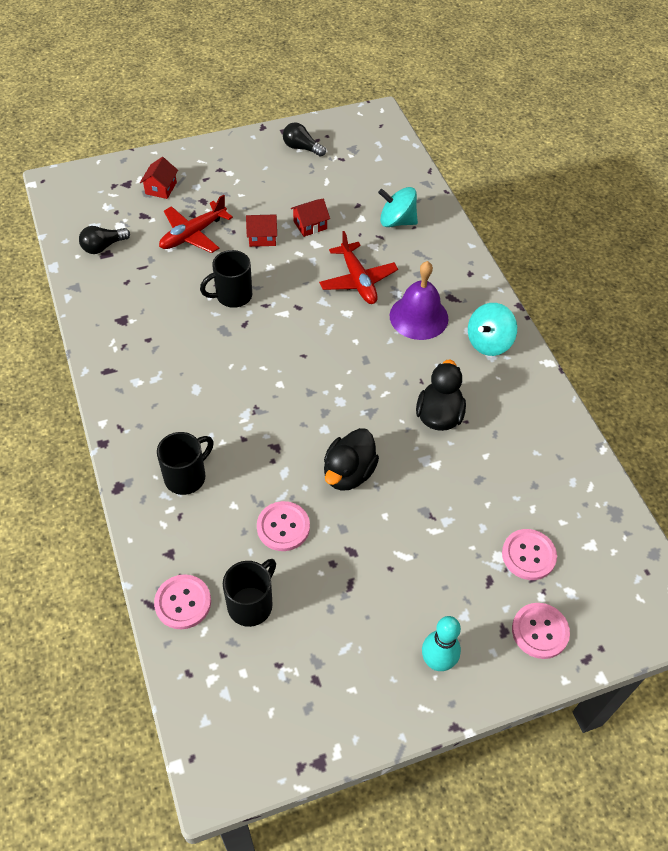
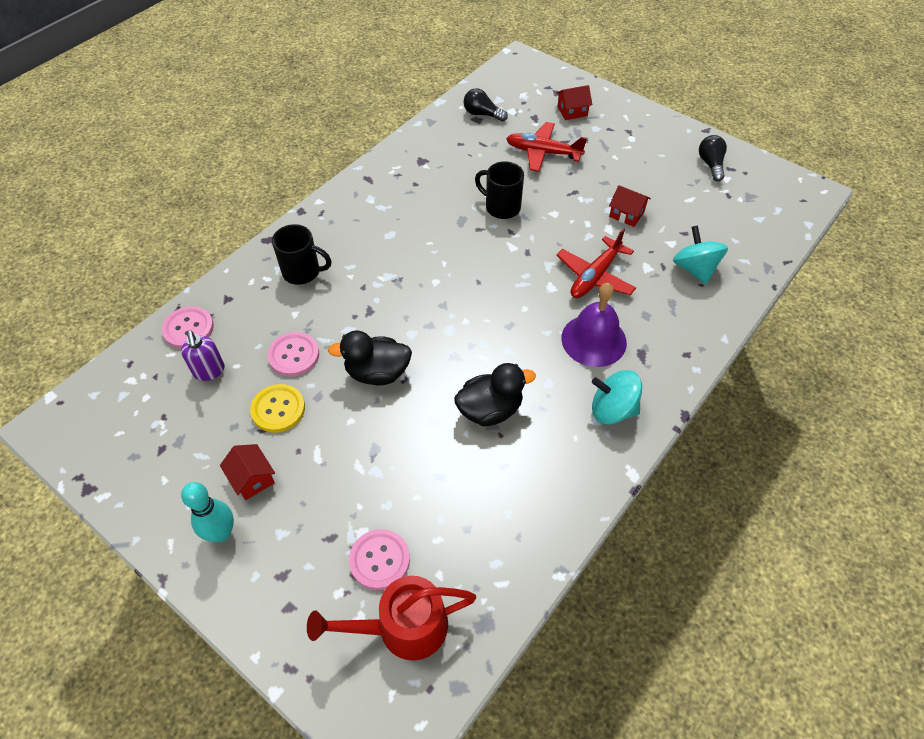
camera: 60 degrees right, 0 degrees up
(251, 604) = (209, 371): black mug -> purple soap dispenser
(262, 237) = (581, 192): red house -> red house (252, 478)
(335, 565) = (278, 409): none -> yellow button
(540, 631) = (298, 609): pink button -> none
(592, 566) = (402, 627): none -> red watering can

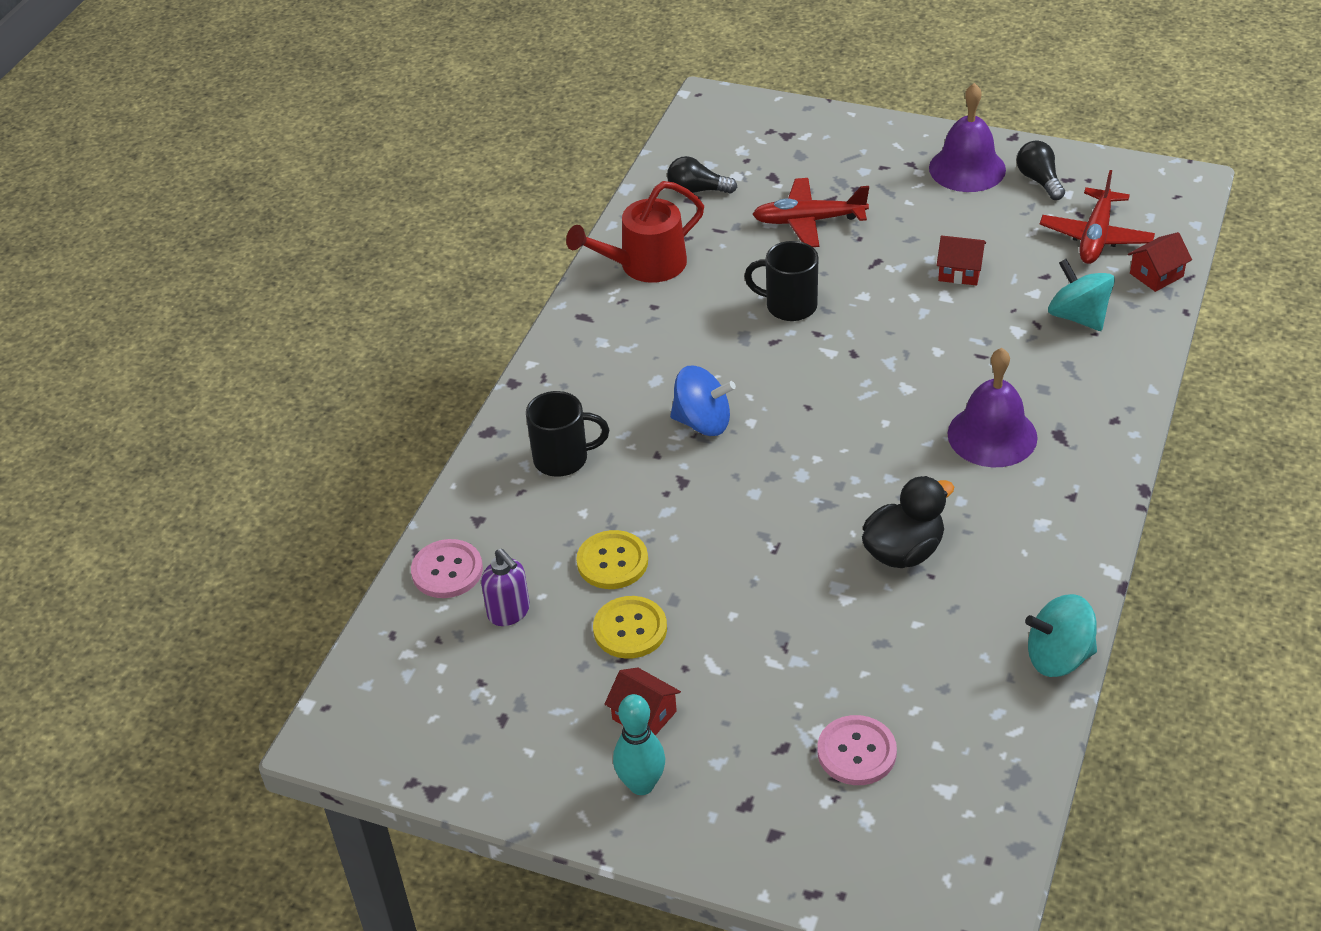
camera: 15 degrees left, 10 degrees down
(294, 355) = (612, 562): pink button -> yellow button
(377, 373) = (735, 551): black duck -> none
(402, 627) = (923, 811): red watering can -> red watering can (644, 265)
(404, 273) = (703, 422): none -> blue spinning top
(572, 111) = (820, 156): red house -> red house (1156, 275)
(595, 276) = (956, 359): red plane -> red plane (1095, 237)
(612, 409) = (1054, 508): turquoise spinning top -> turquoise spinning top (1058, 657)
(665, 144) = (967, 168): none -> purple bell

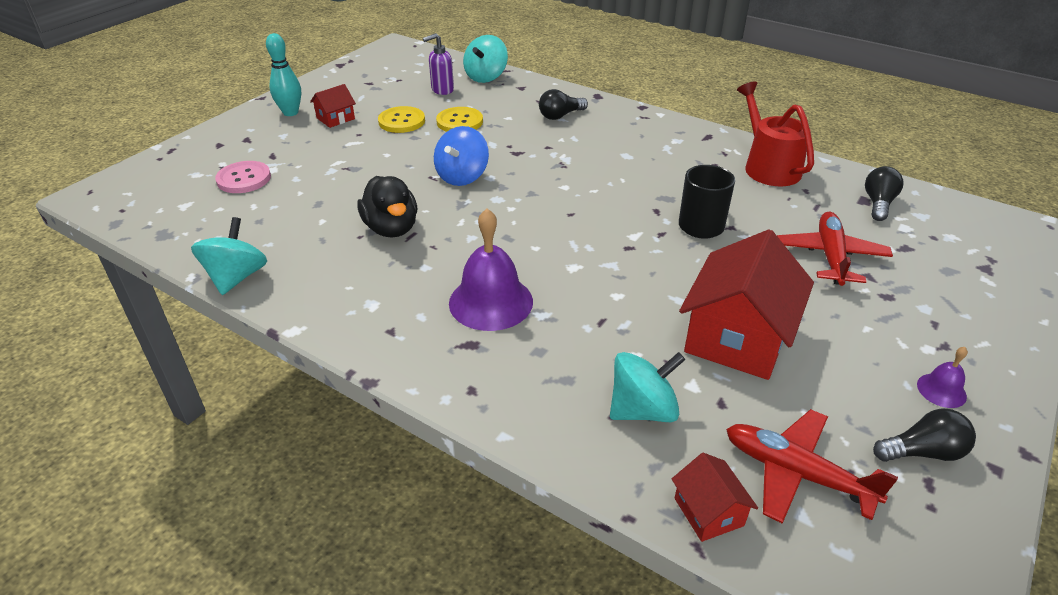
camera: 100 degrees right, 5 degrees down
(447, 571) = (486, 77): pink button -> turquoise spinning top
(563, 459) = (560, 116): black mug -> black light bulb
(703, 422) = (572, 167): blue spinning top -> blue spinning top (462, 176)
(960, 272) = (737, 337): red house -> red house, size x2.12
(967, 168) = (941, 390): purple bell -> purple bell, size x0.48

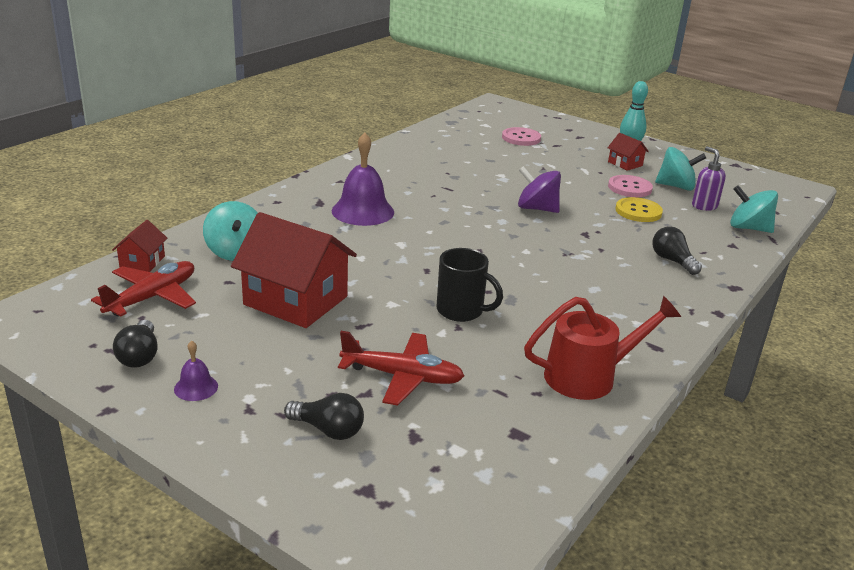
camera: 90 degrees right, 10 degrees down
(236, 277) = (403, 141): turquoise spinning top -> turquoise spinning top (676, 186)
(391, 228) = (457, 182): black duck -> none
(401, 121) = (629, 188): yellow button -> pink button
(462, 176) = (537, 209): blue spinning top -> purple spinning top
(708, 512) = (142, 262): red house -> red house turned 60 degrees counterclockwise
(878, 204) = (510, 443): black light bulb -> black light bulb (328, 430)

